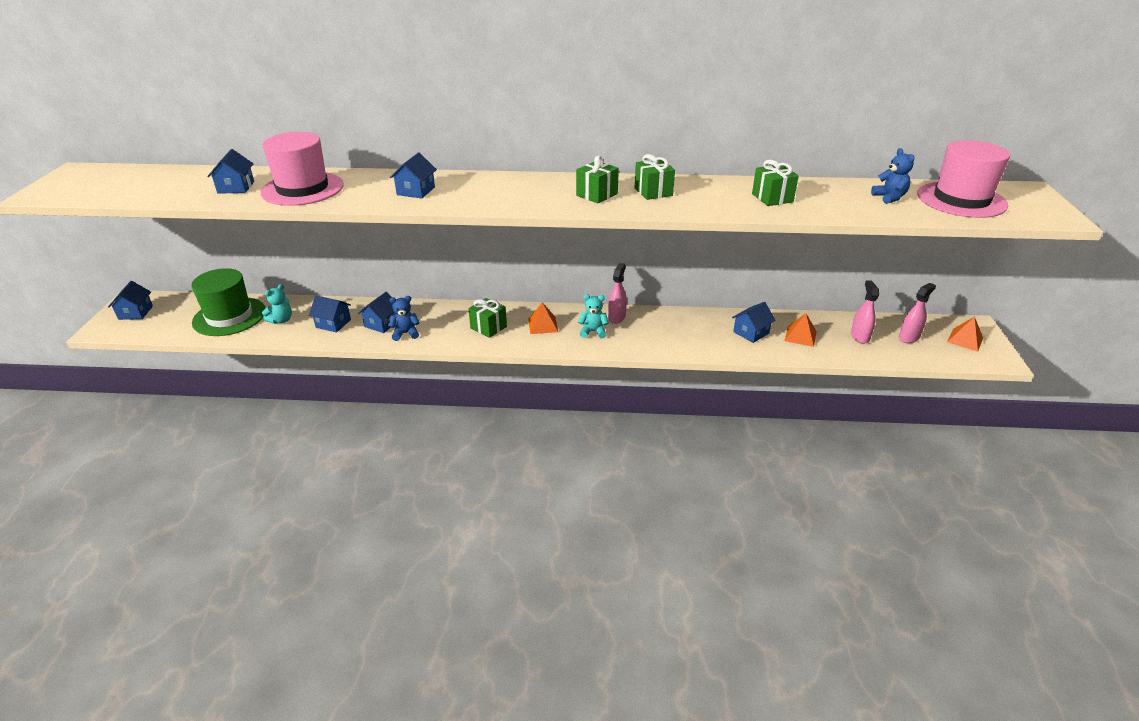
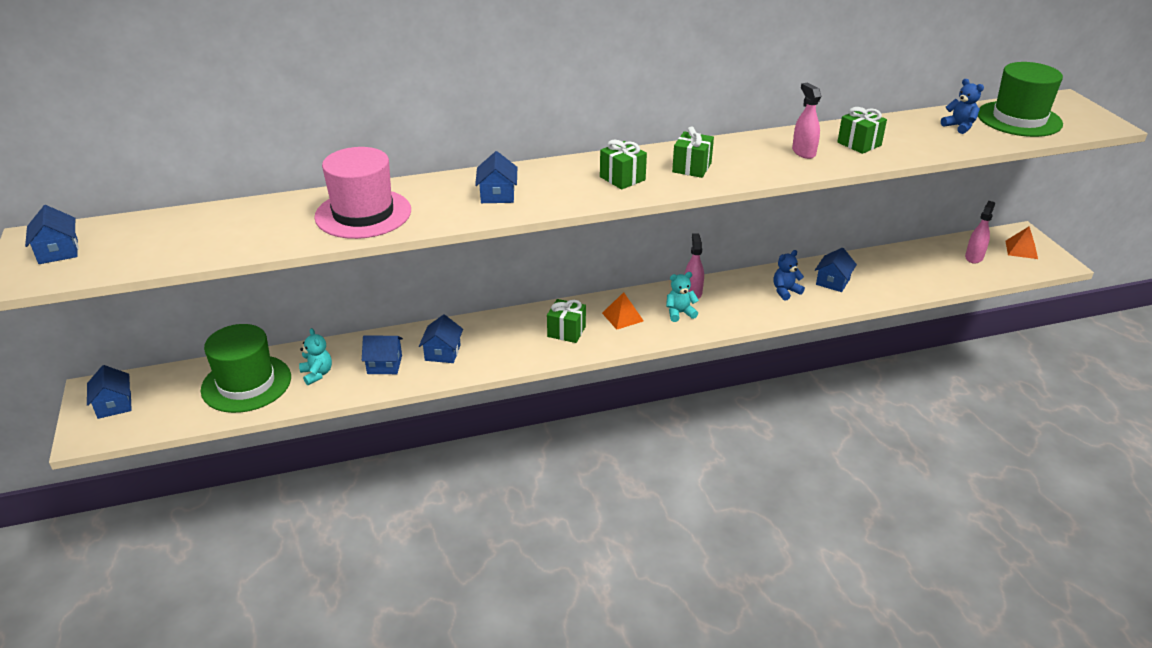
camera: 20 degrees left, 0 degrees up
(236, 187) = (279, 225): blue house -> blue house (58, 251)
(281, 320) = (317, 374): turquoise teddy bear -> turquoise teddy bear turned 45 degrees counterclockwise
(405, 333) = (479, 358): blue teddy bear -> blue teddy bear (785, 291)
(653, 192) = (744, 155): green gift -> green gift (622, 178)
(800, 336) = (880, 276): orange pyramid -> none
(859, 336) = (932, 265): pink spray bottle -> pink spray bottle (803, 152)
(961, 200) = (1019, 119): pink hat -> green hat

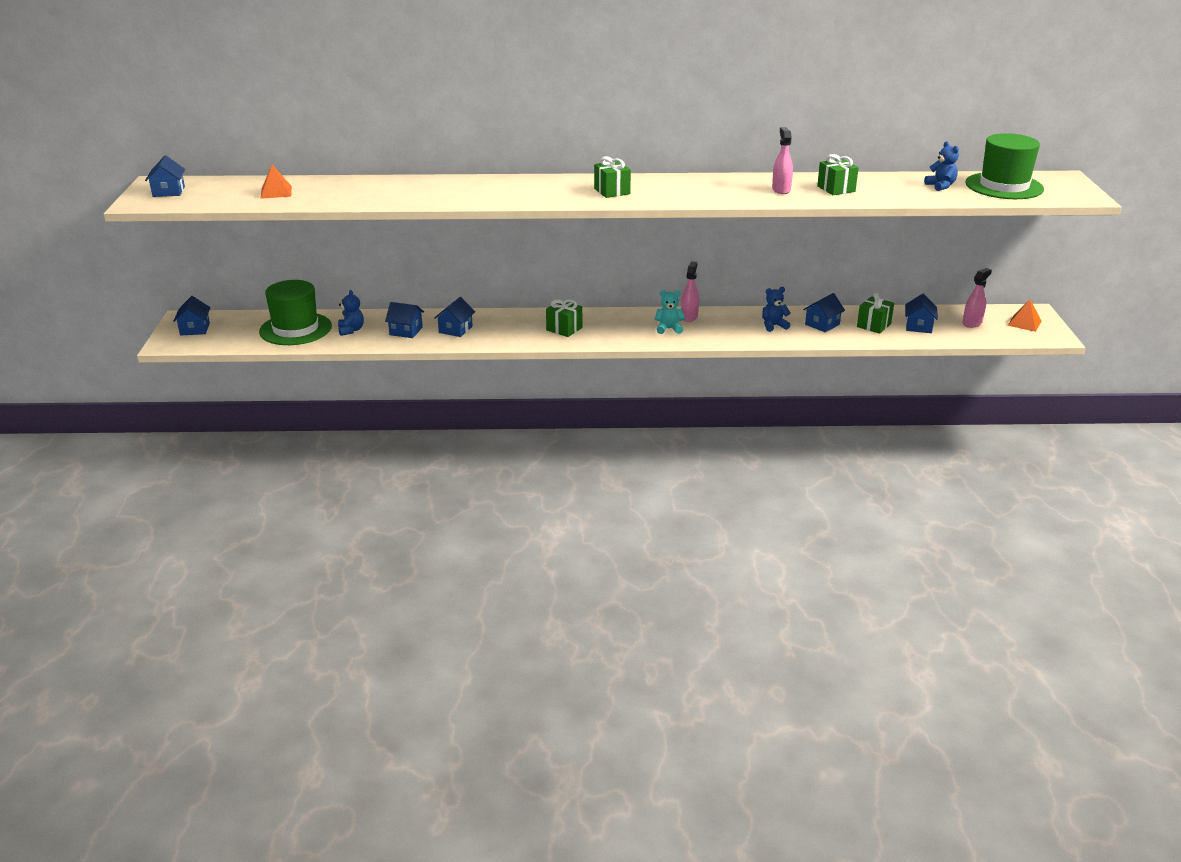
camera: 15 degrees right, 5 degrees down
(317, 374) = (351, 330): turquoise teddy bear -> blue teddy bear
(363, 214) = (394, 192): pink hat -> none
(497, 195) = (504, 191): blue house -> blue house (918, 326)
(622, 317) = (617, 325): orange pyramid -> orange pyramid (276, 192)
(692, 168) = (675, 190): green gift -> green gift (873, 325)

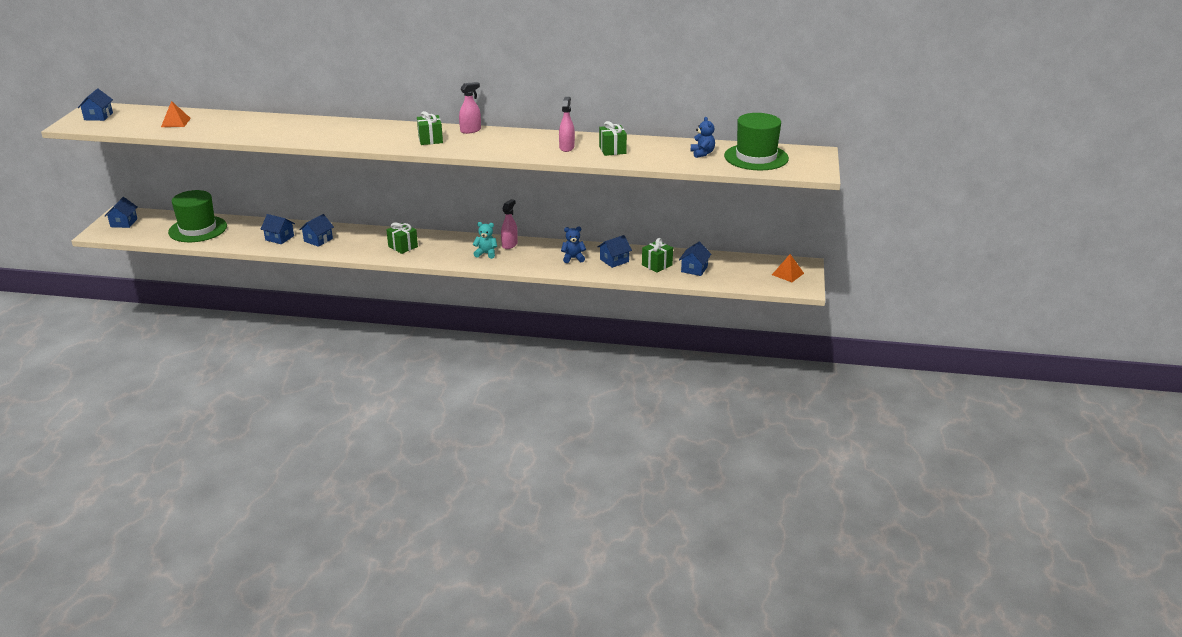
camera: 10 degrees right, 0 degrees up
(351, 330) = (238, 234): blue teddy bear -> none
(972, 323) = (742, 270): pink spray bottle -> pink spray bottle (470, 130)

